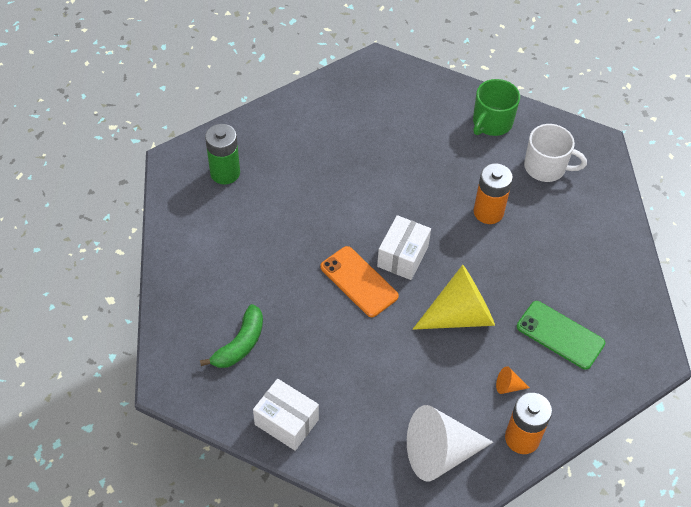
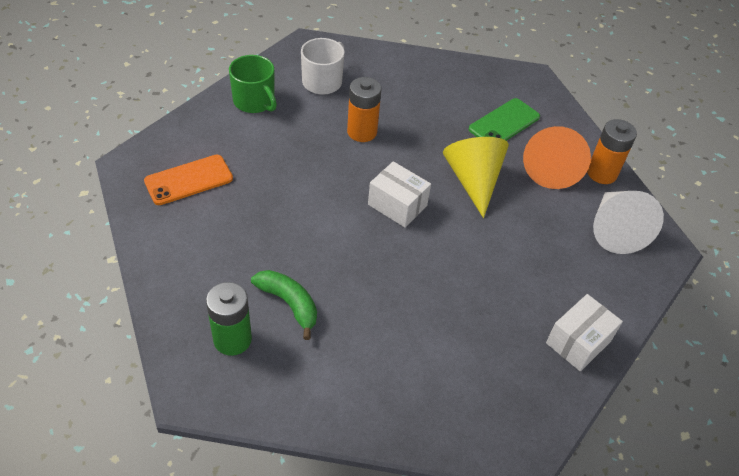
camera: 80 degrees left, 5 degrees down
(240, 344) = (480, 367): green banana -> green banana (289, 304)
(359, 281) = (420, 246): orange phone -> orange phone (189, 180)
(508, 386) = (551, 168): orange cone -> orange cone, size x2.50

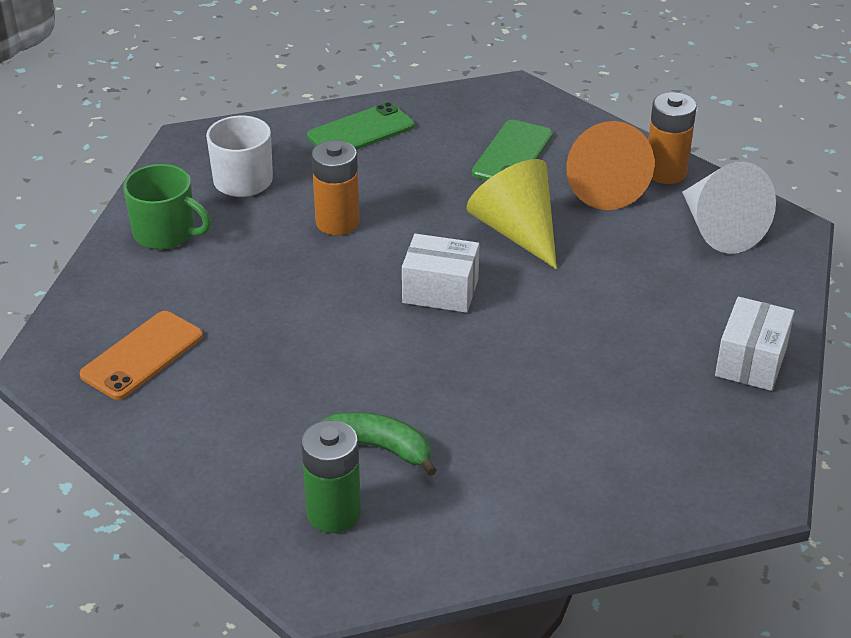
camera: 20 degrees left, 10 degrees down
(415, 73) = (361, 131): none -> green phone

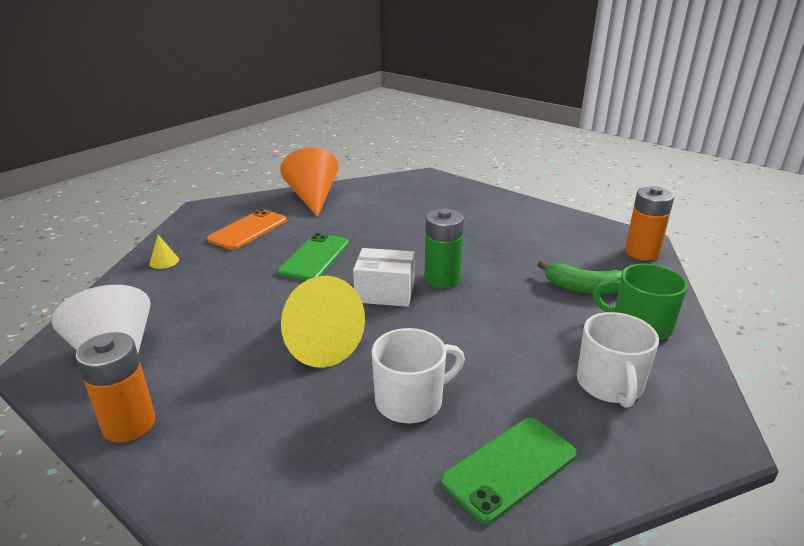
camera: 175 degrees right, 10 degrees down
(142, 355) = (581, 246): orange phone -> orange phone (248, 230)
(333, 513) = (429, 195): green battery -> green battery (442, 279)
(337, 222) = (489, 343): orange battery -> orange battery (641, 252)
(378, 448) = (412, 215): green banana -> green banana (584, 288)
(427, 177) = (411, 400): none -> white mug
(512, 154) = (310, 441): green phone -> green phone (315, 257)
(602, 186) = (214, 400): orange cone -> orange cone (313, 198)
(751, 361) = (164, 261): white box -> yellow cone

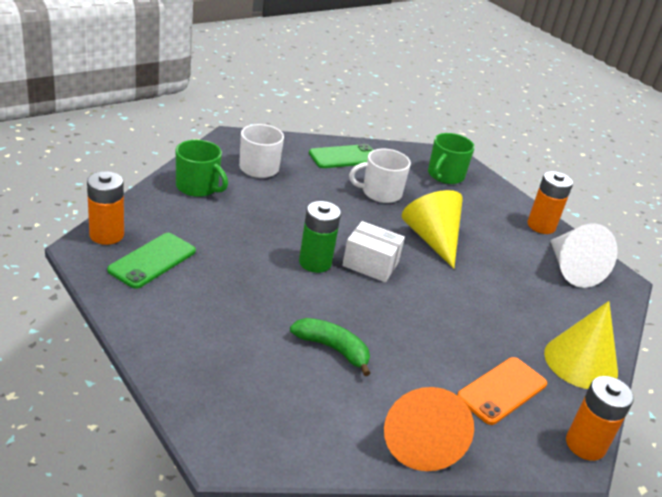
camera: 170 degrees left, 5 degrees up
(164, 261) = (581, 362): yellow cone -> yellow cone, size x2.50
(189, 216) = (585, 445): none -> orange battery
(302, 495) = (445, 175): none -> green mug
(315, 257) = (426, 322): green phone -> green phone (152, 260)
(584, 288) = (203, 220): green banana -> green banana (332, 349)

